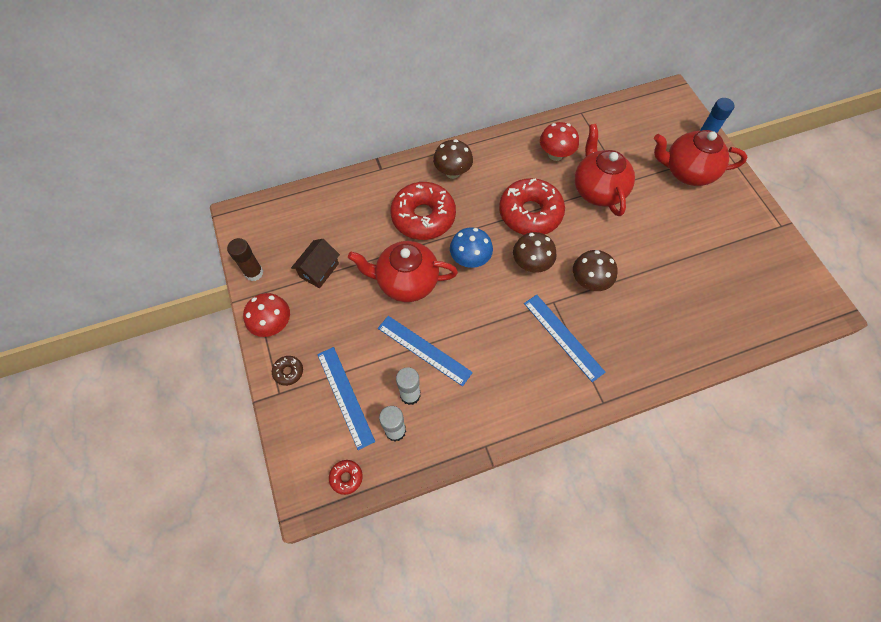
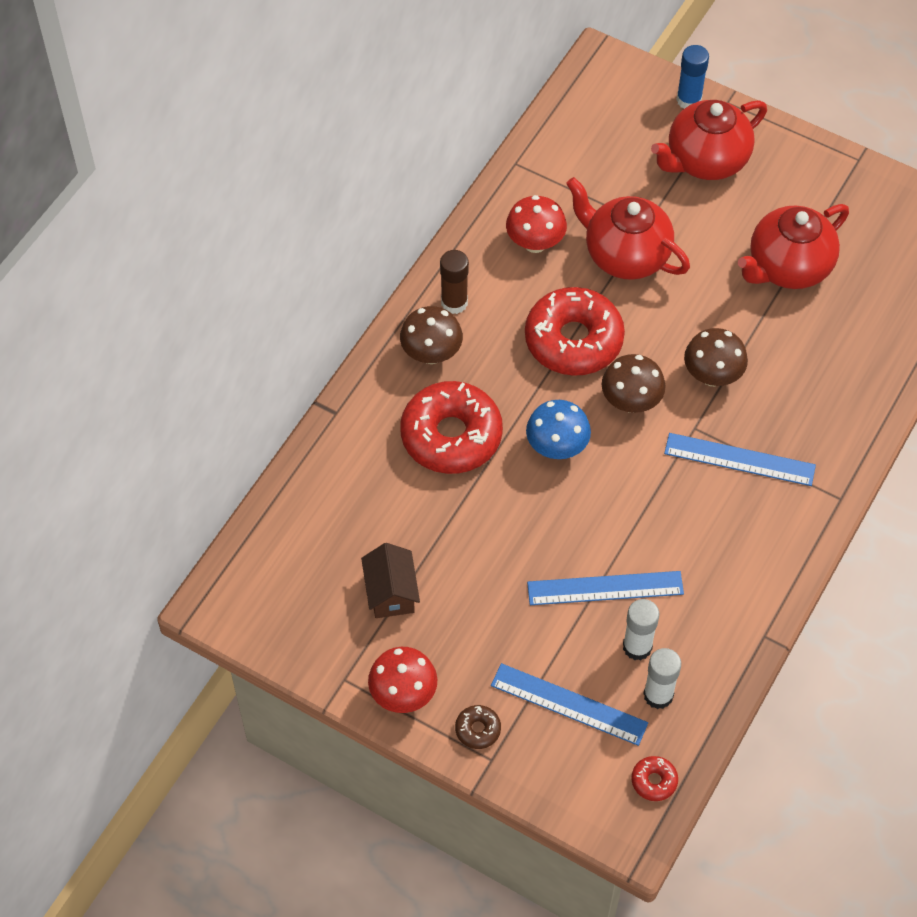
camera: 40 degrees left, 5 degrees down
(254, 273) = (313, 656): brown glue stick -> brown glue stick (454, 303)
(406, 282) = (509, 528): red teapot -> red teapot (788, 267)

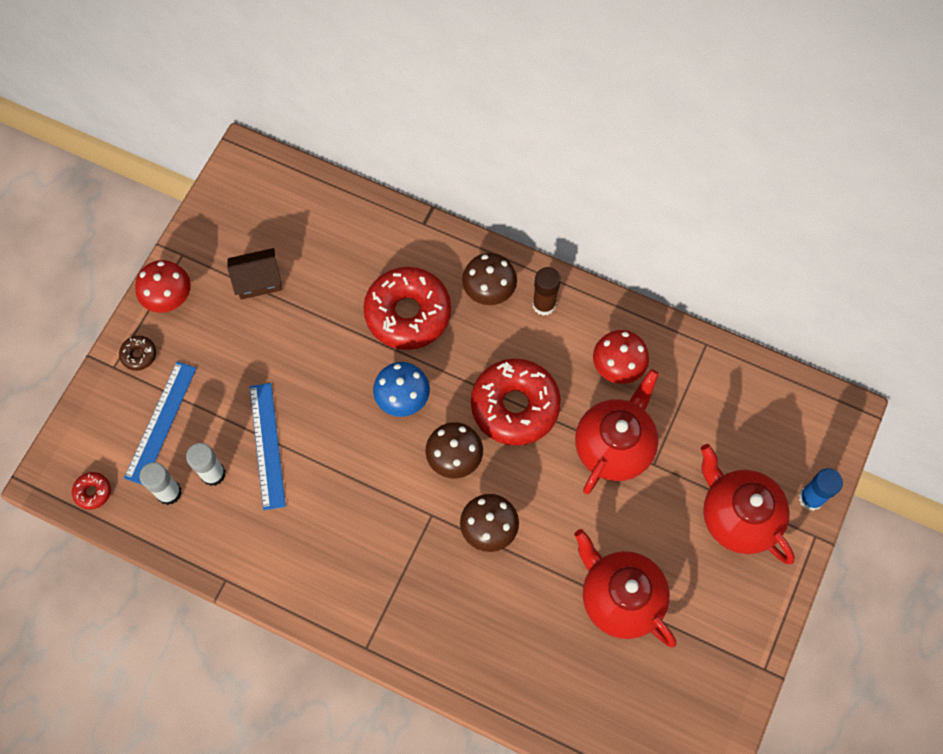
camera: 85 degrees right, 10 degrees up
(739, 459) = (401, 555): blue ruler -> none

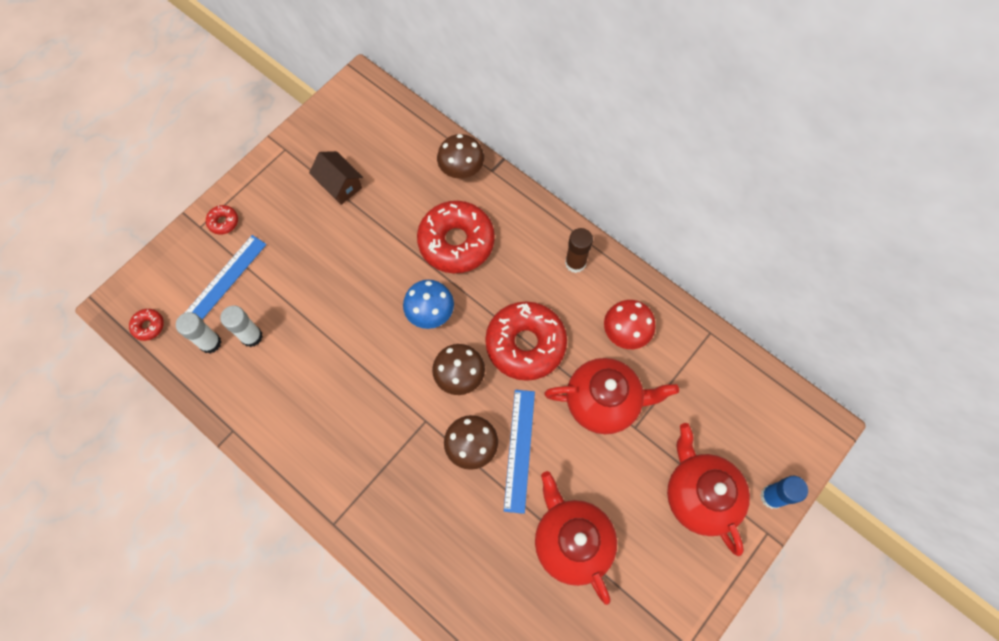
camera: 15 degrees right, 0 degrees up
(139, 355) = (223, 222): brown donut -> red donut
(169, 298) = (263, 181): red mushroom -> none
(258, 281) = (340, 185): brown house -> brown house turned 45 degrees clockwise
(267, 445) = (304, 324): blue ruler -> blue ruler (519, 450)
(489, 291) = (531, 240): brown mushroom -> brown mushroom (461, 170)
(614, 446) = (603, 402): red teapot -> red teapot turned 45 degrees clockwise

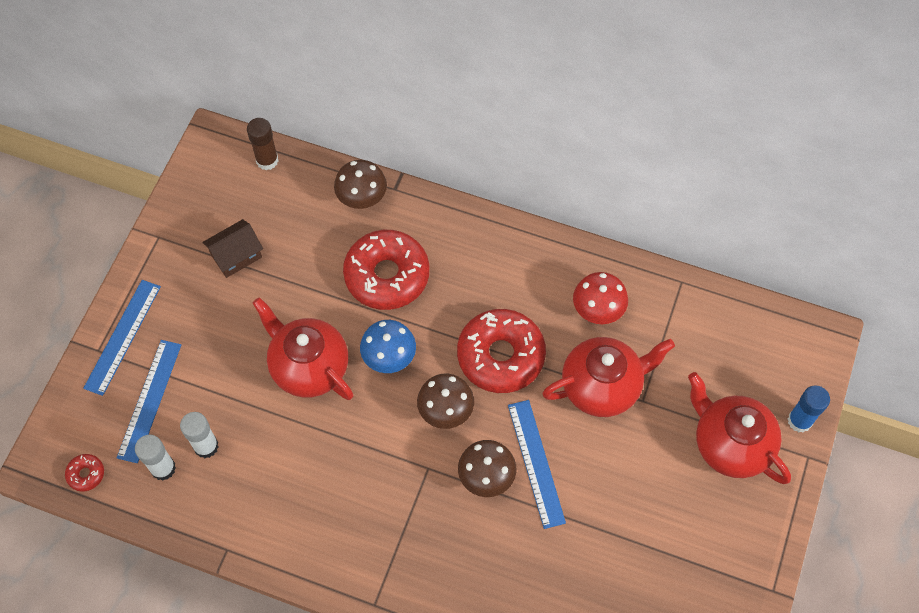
camera: 20 degrees left, 5 degrees down
(223, 222) = (122, 336): red donut -> blue ruler
(340, 185) = (236, 256): brown house -> brown house turned 60 degrees counterclockwise
(571, 541) = (623, 533): red teapot -> red teapot (309, 367)
(575, 263) = (519, 257): brown glue stick -> brown glue stick (267, 160)

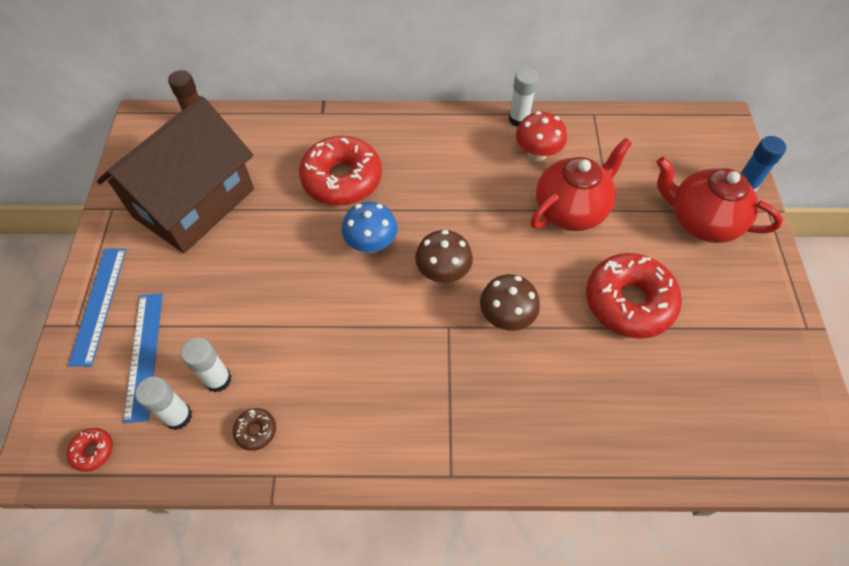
camera: 20 degrees left, 5 degrees down
(224, 505) = (256, 431): none -> brown donut
(236, 256) = (194, 203): brown house -> brown house, size x2.40
(309, 367) = (298, 275): red teapot -> none
(362, 198) = (296, 127): brown mushroom -> none
(500, 356) = (472, 212): red donut -> red donut (629, 302)
(536, 463) = (545, 290): blue ruler -> none
(597, 262) = (518, 119): none -> white glue stick

